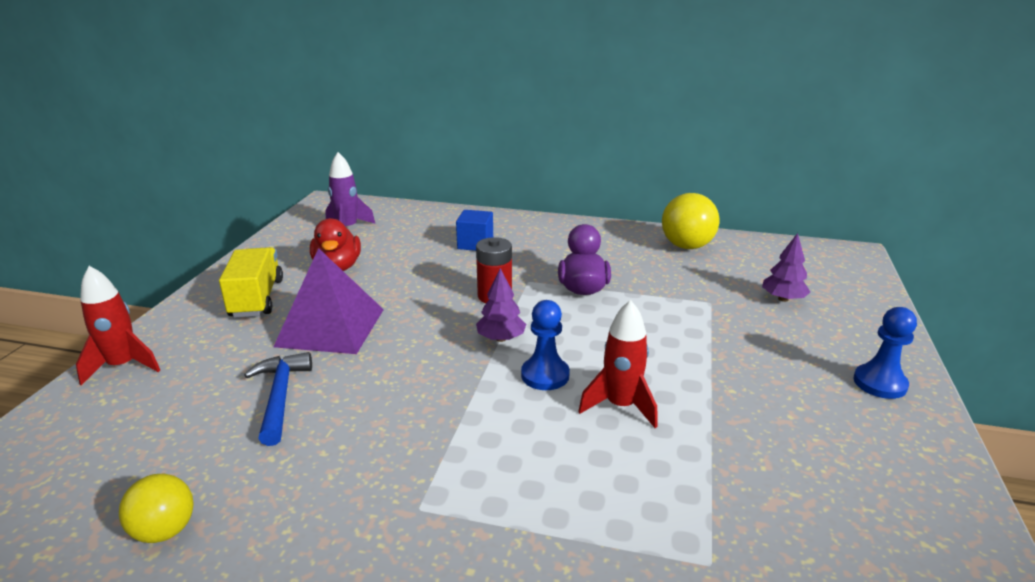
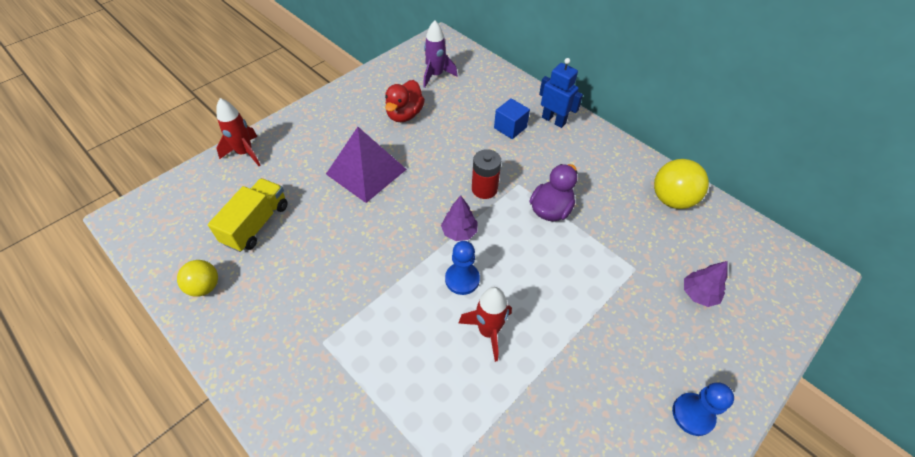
camera: 30 degrees right, 25 degrees up
(257, 298) = (341, 124): yellow truck -> yellow truck (256, 224)
(280, 397) = (305, 218): blue hammer -> none
(516, 227) = (553, 120): none -> blue robot

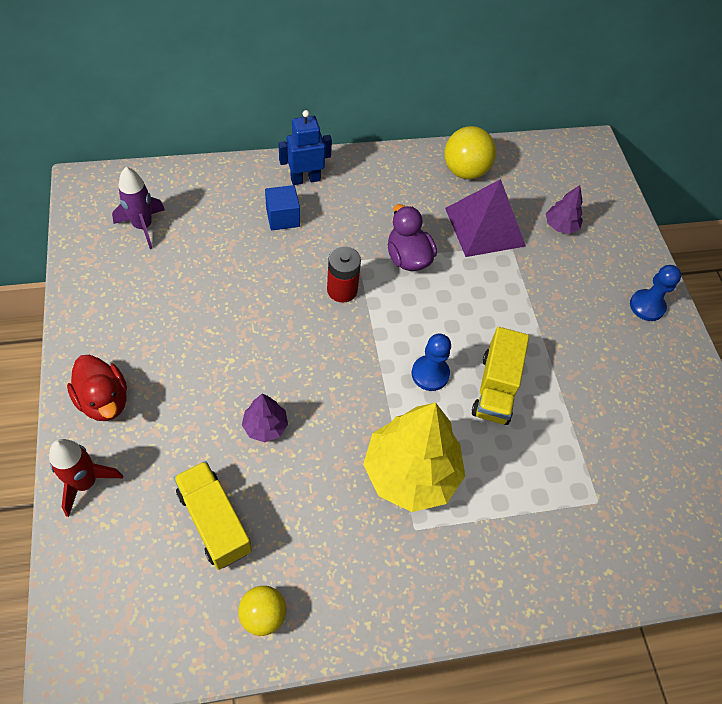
camera: 60 degrees left, 5 degrees up
(366, 171) = (229, 375): purple pyramid -> purple pyramid (484, 226)
(367, 313) = (410, 472): none -> yellow tree
(404, 114) = (177, 291): red duck -> red duck (104, 400)
(459, 232) = (376, 342): purple tree -> purple tree (265, 426)
(488, 331) = (495, 388): red rocket -> yellow truck

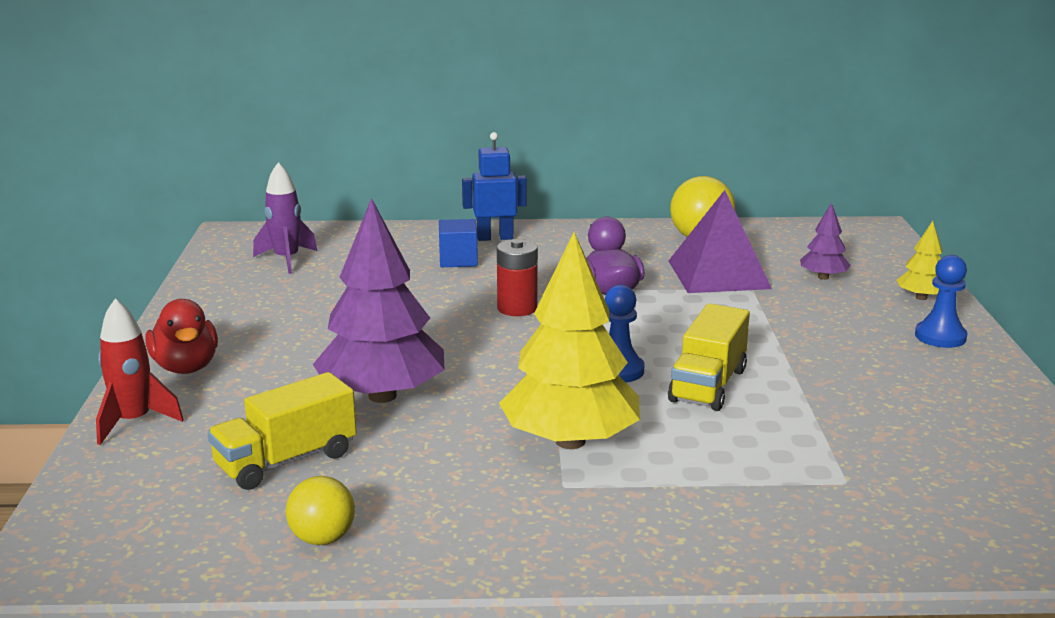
camera: 15 degrees right, 35 degrees down
(214, 521) = (286, 461): yellow truck -> yellow truck turned 105 degrees counterclockwise
(265, 426) = (382, 395): purple tree -> purple tree, size x2.14
(631, 251) = (921, 298): none -> yellow tree

